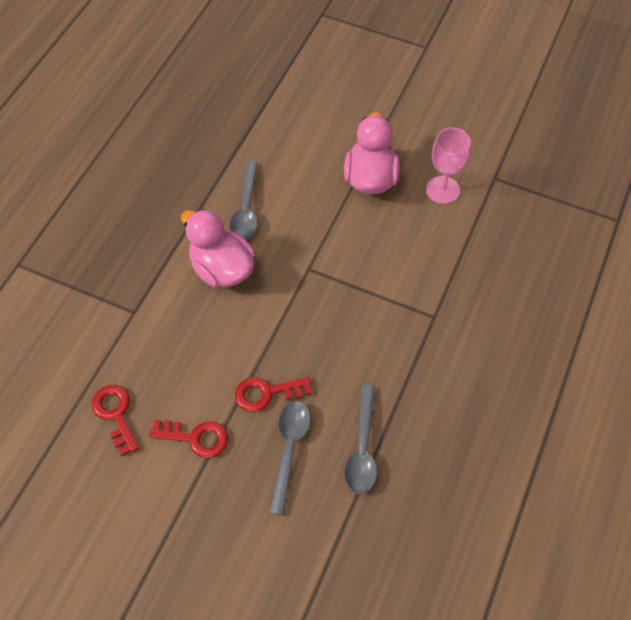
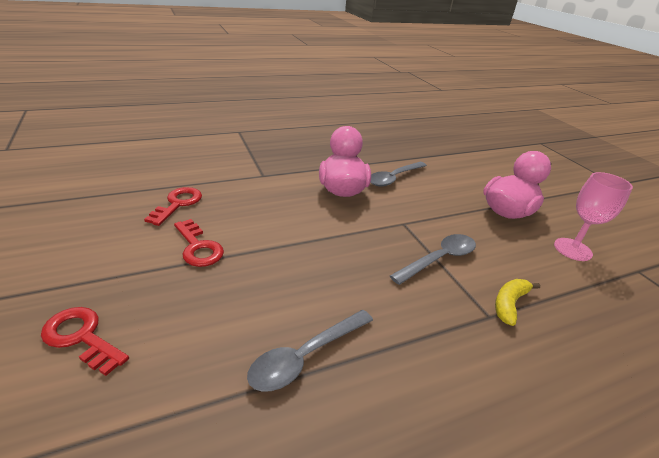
camera: 40 degrees right, 25 degrees down
(266, 393) = (281, 261): red key -> red key (81, 337)
(289, 449) = (246, 305): grey spoon -> grey spoon (439, 259)
(438, 293) = (509, 304): none -> yellow banana

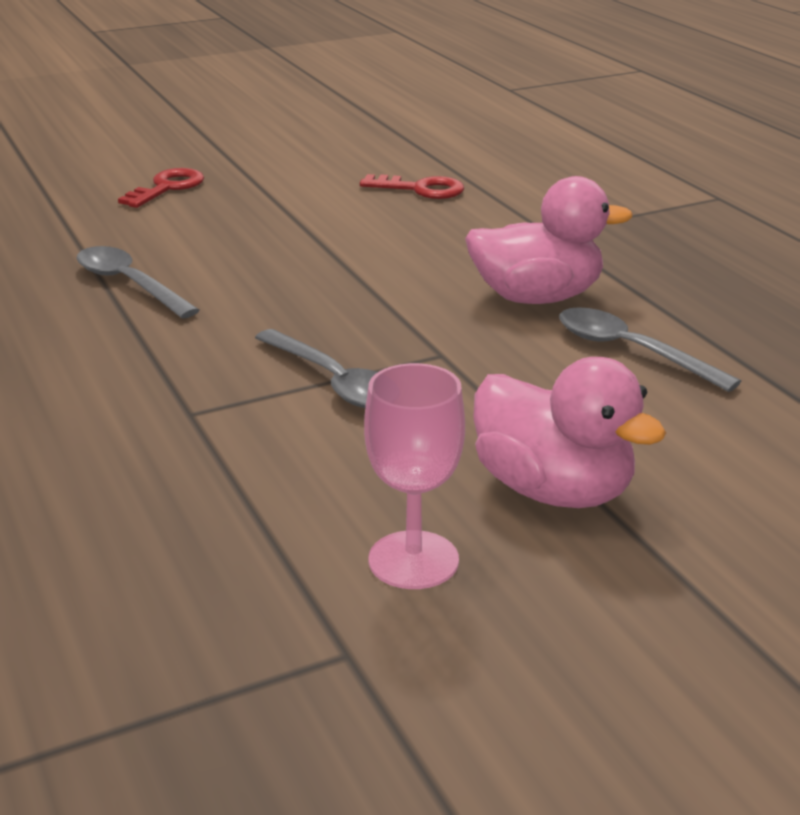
camera: 90 degrees right, 5 degrees down
(198, 247) = (320, 213): red key -> none
(509, 304) = (218, 436): yellow banana -> none

